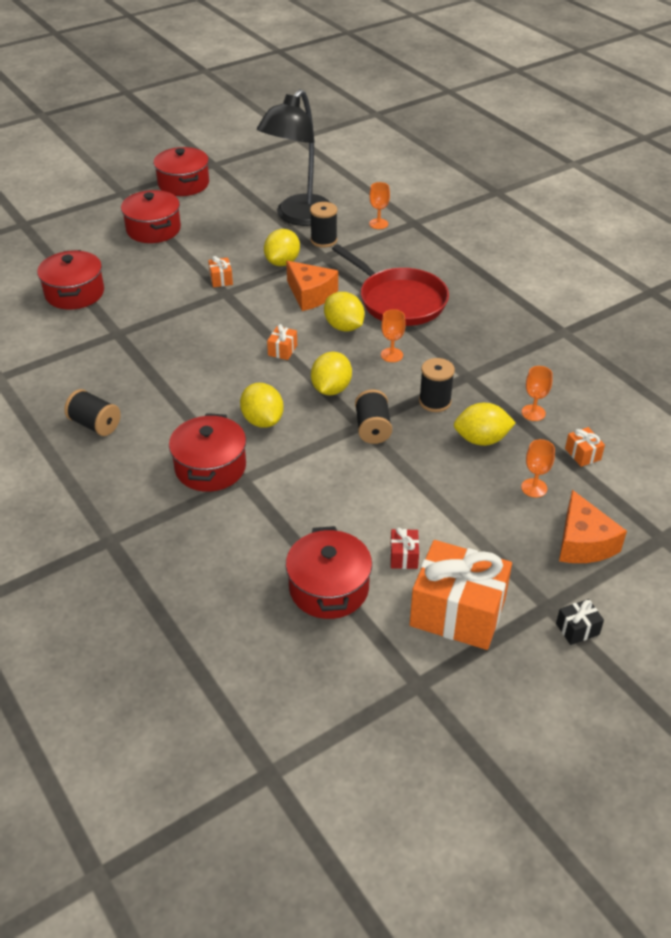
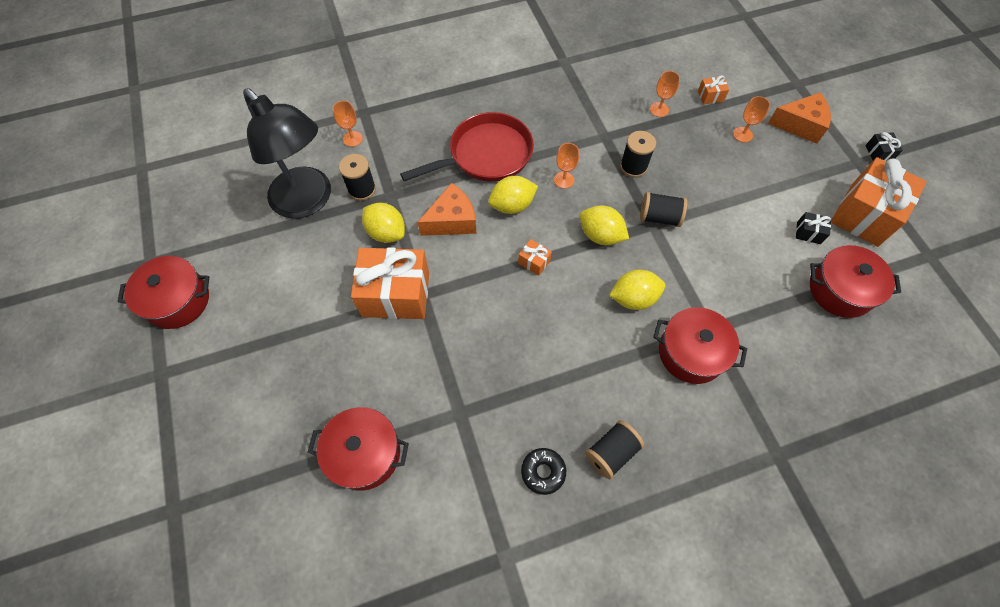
camera: 75 degrees left, 20 degrees up
(71, 386) = (543, 472): none -> black donut
(153, 229) = (264, 348): red pot -> none
(221, 279) = (396, 294): orange gift -> orange gift, size x2.42
(403, 556) = (808, 233): red gift -> black gift
(481, 439) = (685, 150): yellow lemon -> none

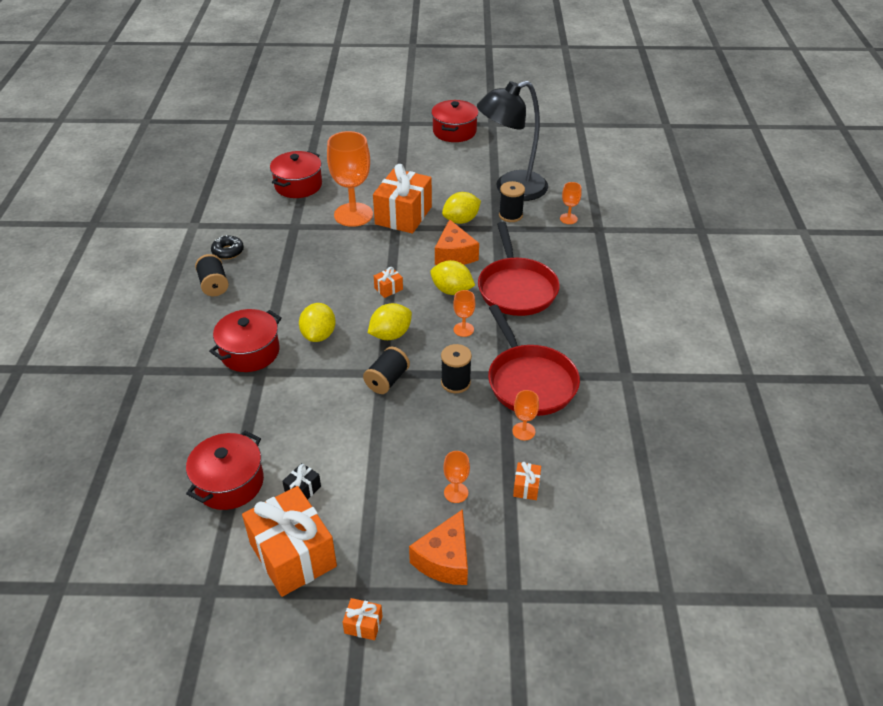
camera: 110 degrees right, 20 degrees down
(412, 351) = (353, 215): none -> orange goblet
(512, 205) = (452, 290): yellow lemon -> yellow lemon turned 60 degrees counterclockwise
(603, 118) = (529, 381): none -> red pan
(878, 153) = (363, 625): black gift -> orange gift

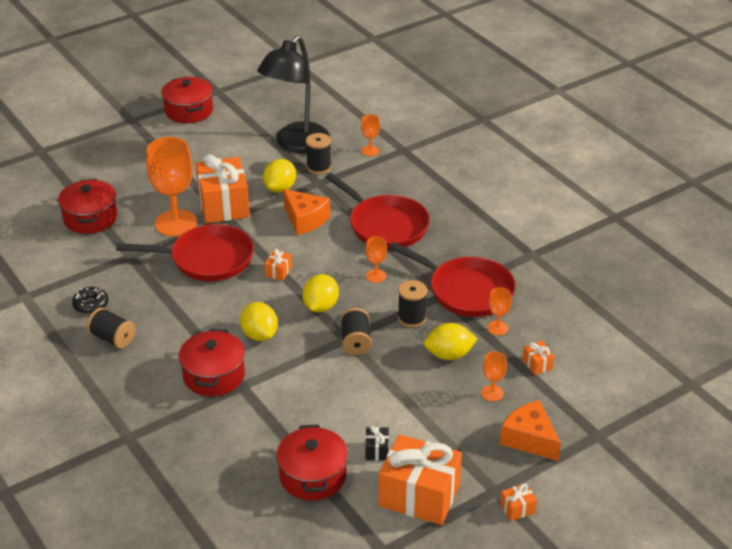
camera: 35 degrees left, 5 degrees down
(345, 253) = (207, 259): none -> red pan
(445, 559) = (529, 439): orange cheese -> orange cheese turned 150 degrees clockwise
(452, 290) = (334, 250): yellow lemon -> yellow lemon (449, 355)

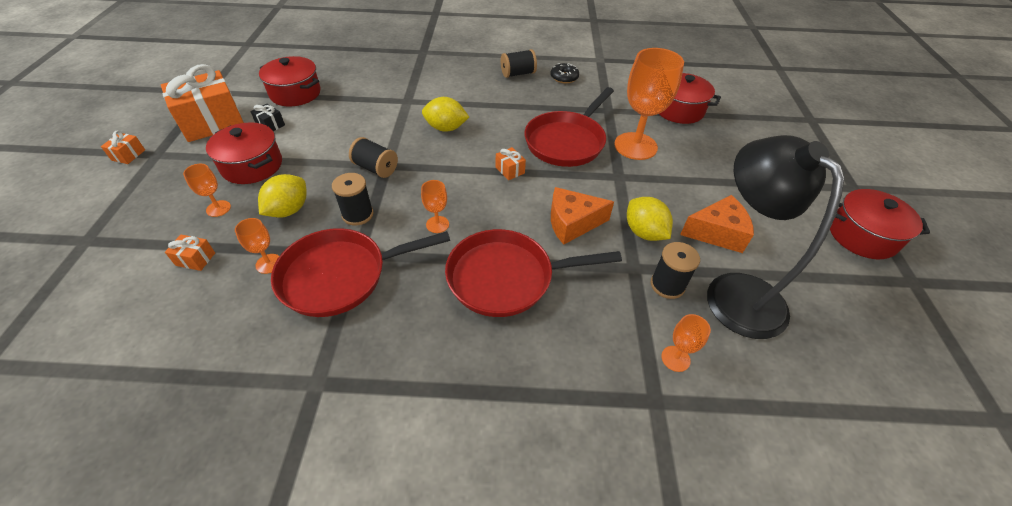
camera: 125 degrees right, 10 degrees up
(214, 375) = (431, 95): red pot -> red pot (252, 166)
(224, 205) = (643, 183): orange gift -> none
(320, 307) = (438, 171): yellow lemon -> none
(529, 439) = (153, 199): orange cheese -> orange cheese (717, 233)

